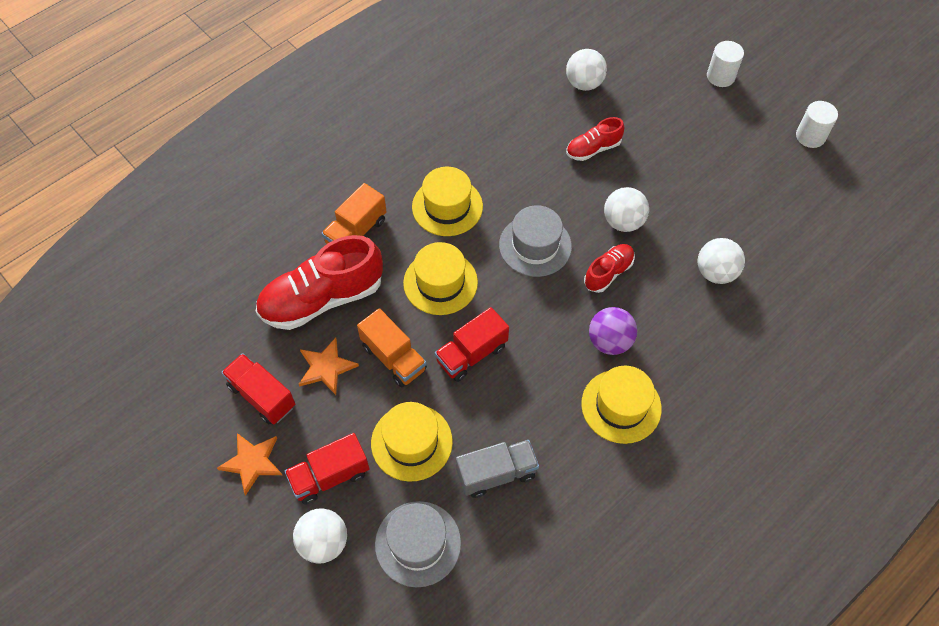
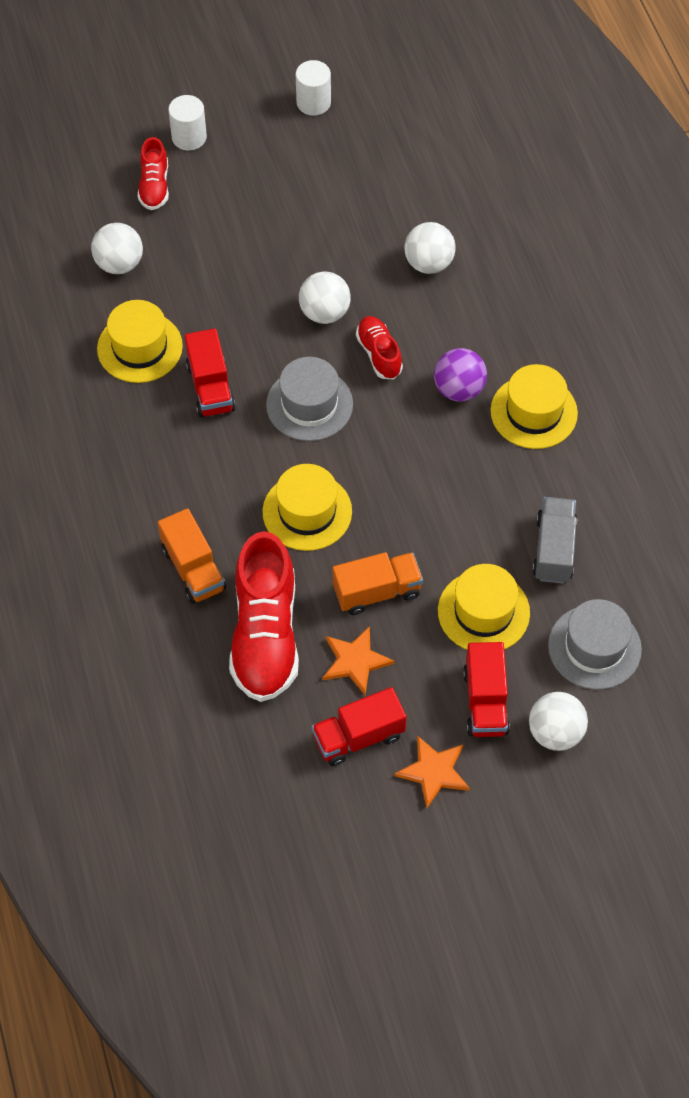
camera: 65 degrees left, 0 degrees up
(447, 206) = (211, 466): yellow hat -> yellow hat (140, 347)
(471, 354) = (410, 517): red truck -> red truck (210, 387)
(593, 149) = (215, 296): red shoe -> red shoe (154, 186)

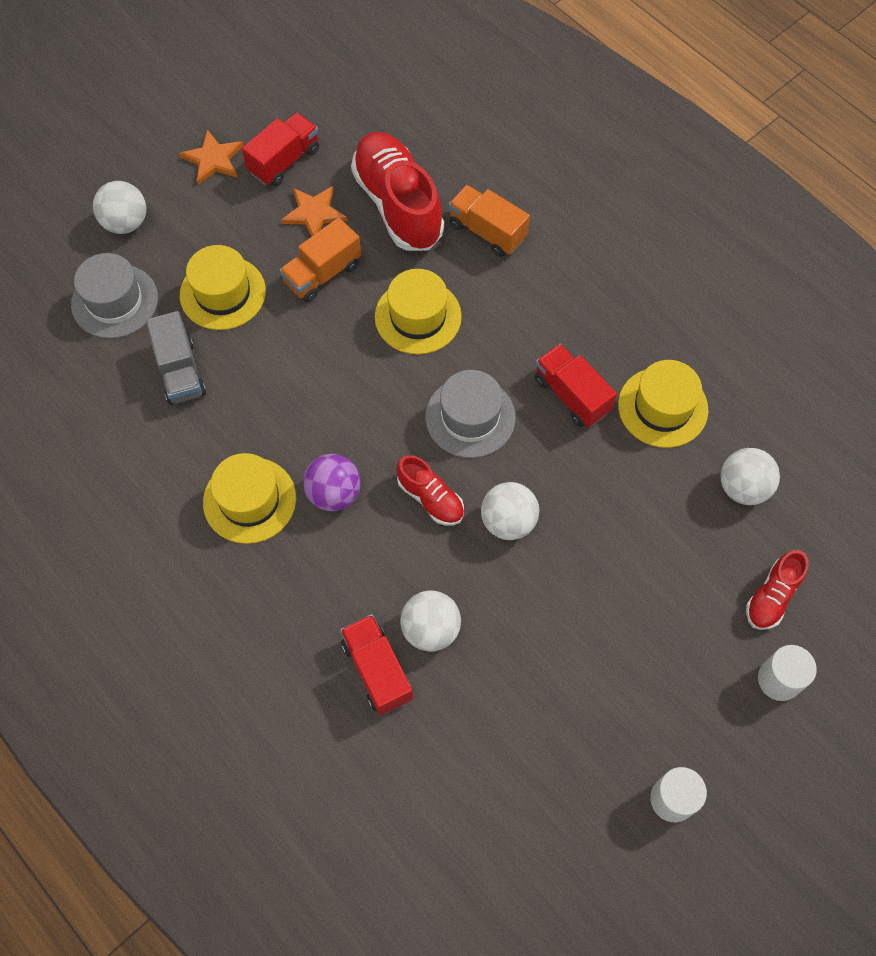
camera: 155 degrees right, 5 degrees up
(154, 186) = (772, 596): red shoe -> red shoe turned 120 degrees counterclockwise
(485, 701) = (193, 224): red truck -> red truck (377, 670)

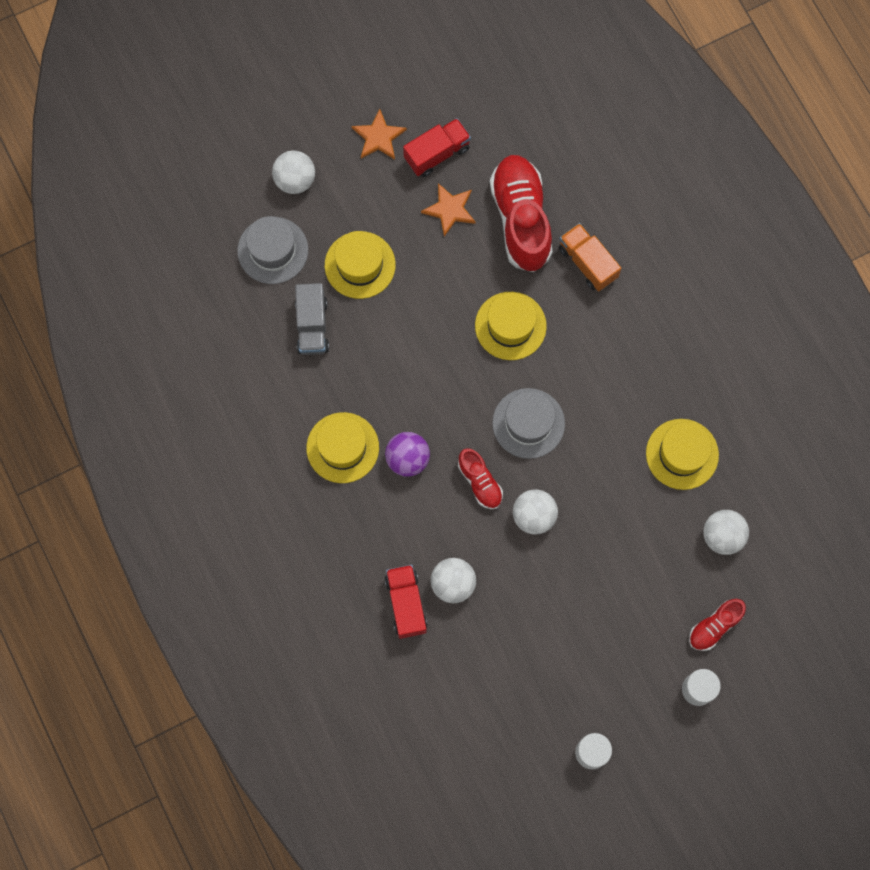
camera: 15 degrees right, 10 degrees up
(322, 274) = (443, 267): orange truck -> none
(571, 395) = (613, 425): red truck -> none

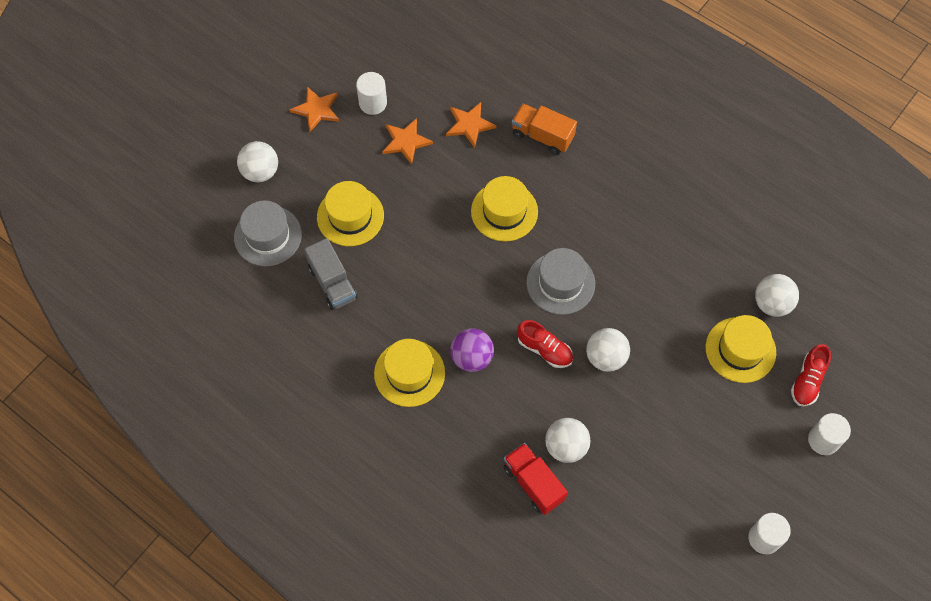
camera: 25 degrees left, 10 degrees down
(437, 153) = (373, 103): red truck -> white cylinder
(521, 219) = (469, 125): red shoe -> orange star
(682, 454) = (702, 252): yellow hat -> yellow hat (740, 350)

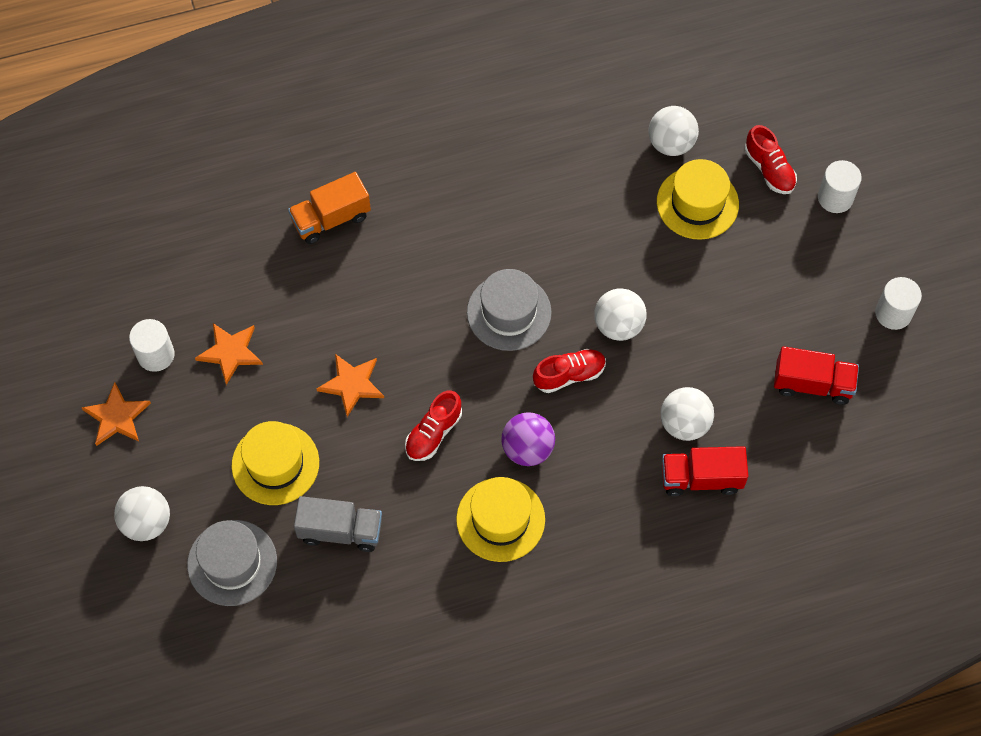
camera: 55 degrees left, 0 degrees up
(439, 293) = (433, 433): none -> red shoe
(469, 125) = (261, 278): orange star -> orange star (352, 384)
(504, 211) = (388, 311): yellow hat -> none
(663, 515) = (812, 384): none -> red truck

